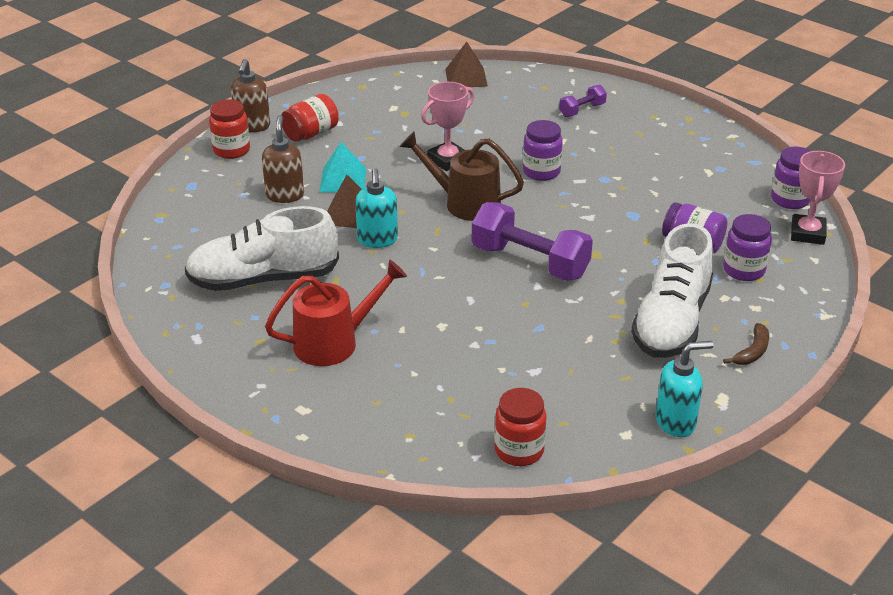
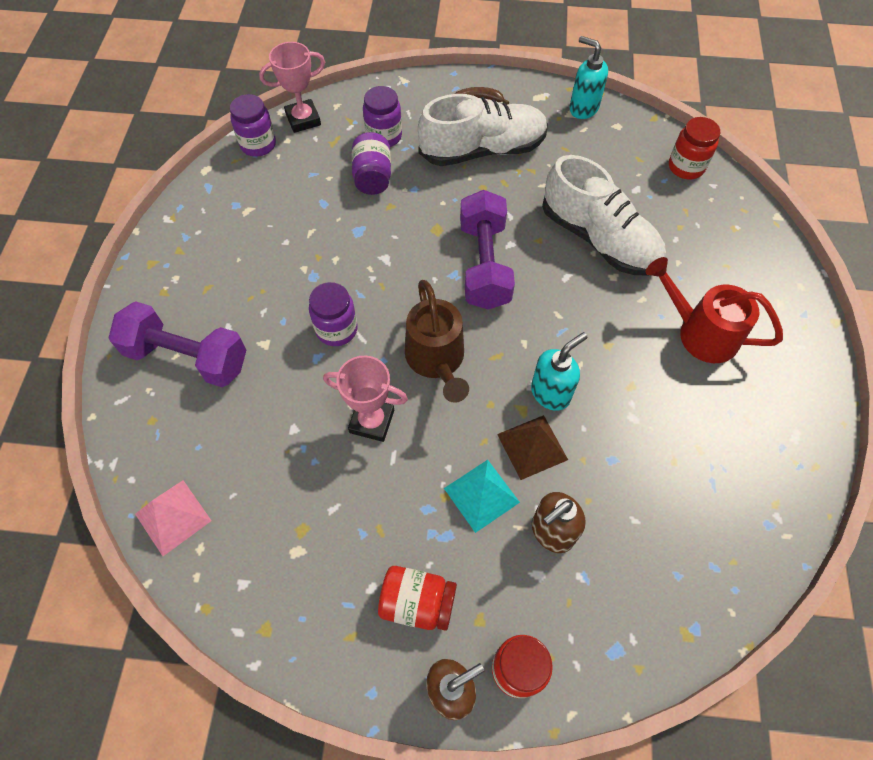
camera: 125 degrees left, 25 degrees up
(263, 279) = (683, 444): white shoe -> white shoe (599, 239)
(466, 77) = (173, 517): brown pyramid -> pink pyramid
(582, 110) = (187, 357): purple dumbbell -> purple dumbbell, size x2.04

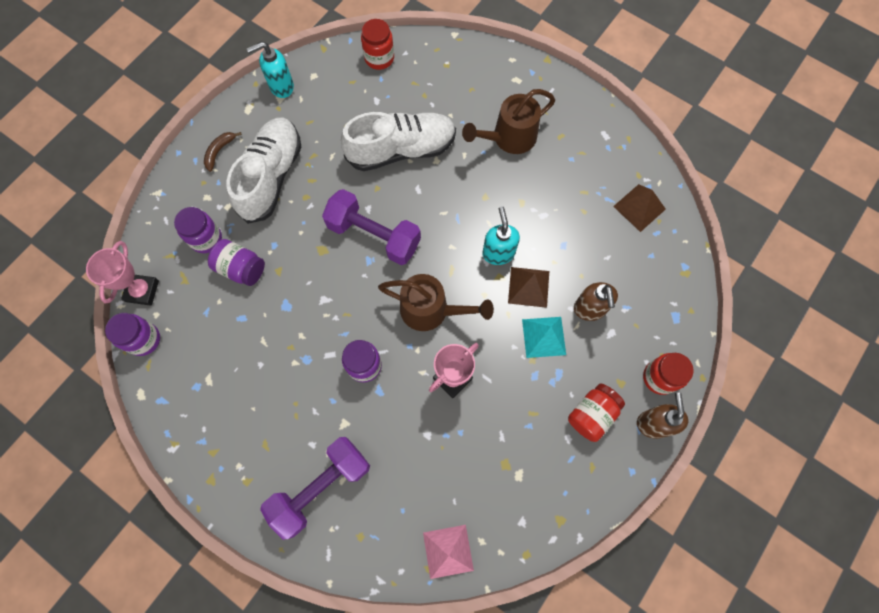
camera: 60 degrees left, 10 degrees up
(699, 332) = (508, 138): red watering can -> brown watering can
(732, 526) = (639, 207): none -> brown pyramid

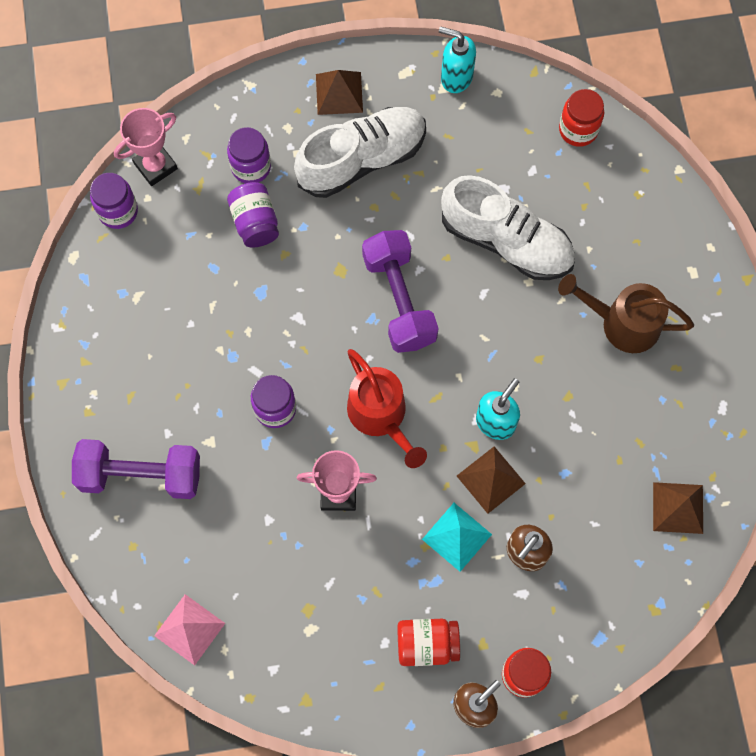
camera: 45 degrees right, 0 degrees up
(219, 151) = (339, 93): brown banana -> brown pyramid
(432, 310) = (381, 417): brown watering can -> red watering can

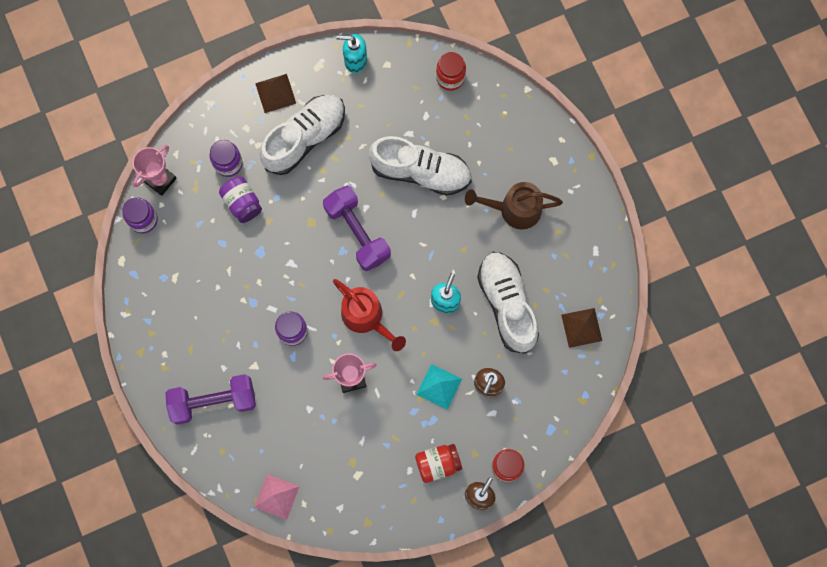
camera: 15 degrees left, 5 degrees up
(490, 479) = (452, 341): brown pyramid -> none
(580, 449) = (507, 304): none -> white shoe

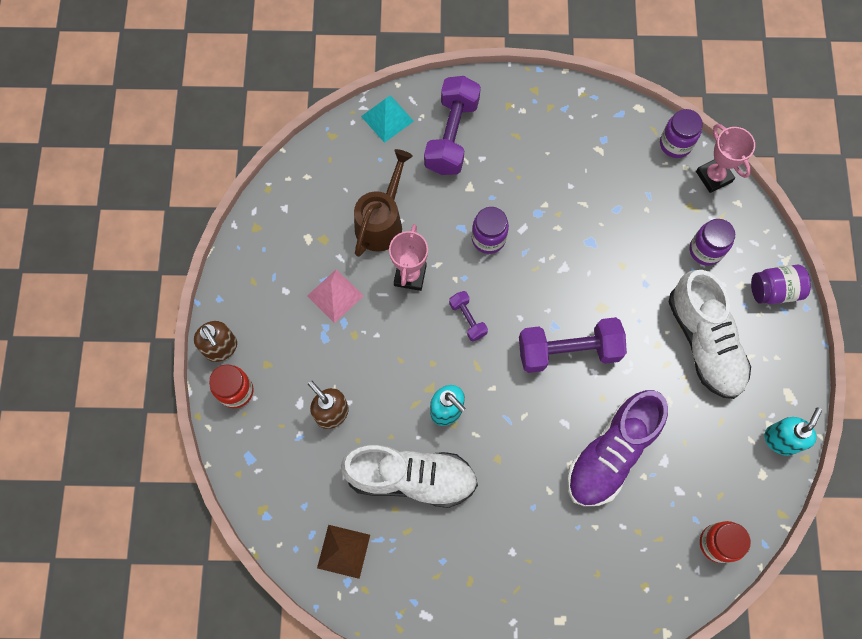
camera: 115 degrees right, 5 degrees down
(242, 203) = (653, 246): purple jar -> purple jar (774, 290)
(275, 93) = (772, 333): brown pyramid -> none
(276, 496) = (327, 155): pink pyramid -> pink pyramid (335, 295)
(367, 318) = (467, 319): red watering can -> purple dumbbell
(420, 171) = (612, 453): white shoe -> purple shoe
(437, 463) = (277, 322): red jar -> none
(439, 386) = (357, 360): turquoise pyramid -> turquoise pyramid (387, 118)
(513, 209) = (519, 540): brown watering can -> brown watering can (382, 221)

